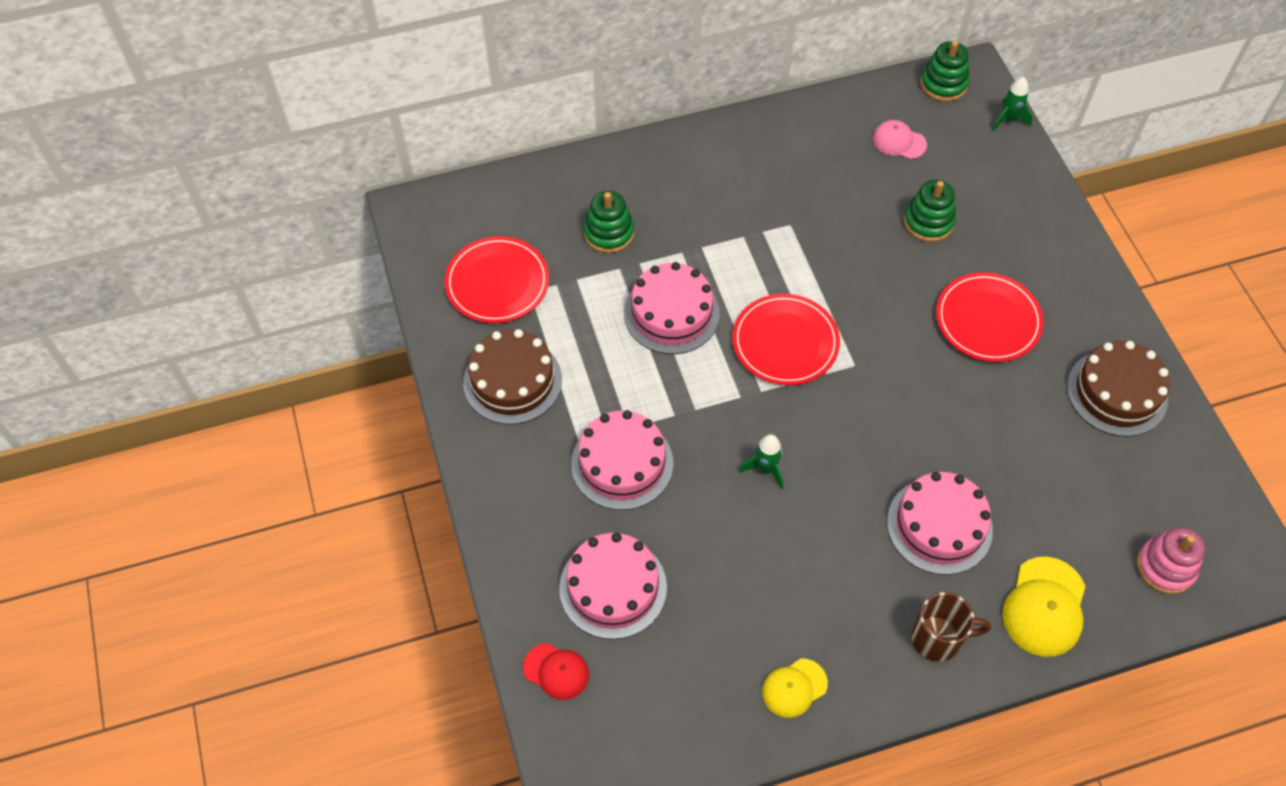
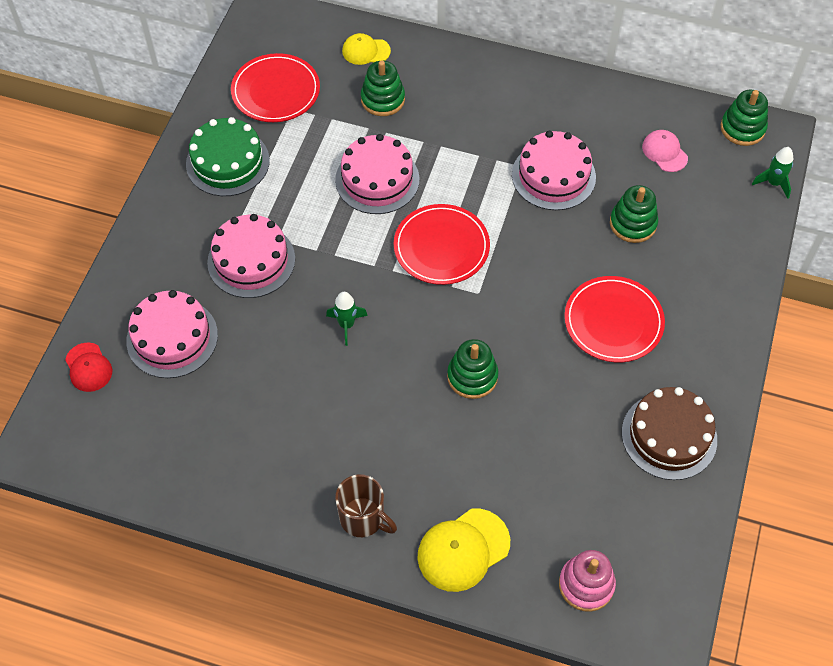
camera: 35 degrees right, 0 degrees up
(512, 381) = (227, 162): brown cake -> green cake
(794, 688) = (232, 483): yellow cap -> yellow cap (366, 51)
(916, 445) = (472, 376): none -> green stacking toy
(939, 525) = (437, 443): pink cake -> pink cake (553, 176)

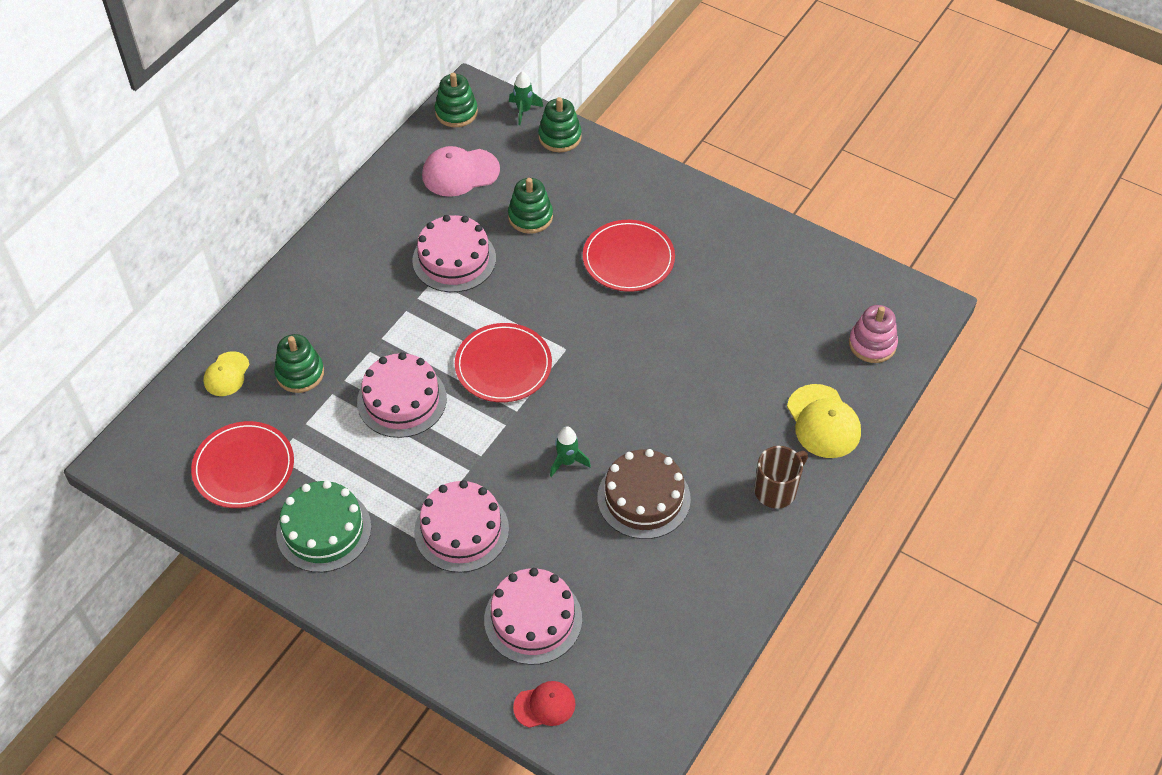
camera: 75 degrees left, 5 degrees down
(472, 376) = (654, 375): green stacking toy -> green stacking toy (560, 137)
(664, 152) = (460, 172): pink cap -> pink cap, size x1.59
(669, 436) = (751, 252): brown cake -> brown cake (643, 498)

